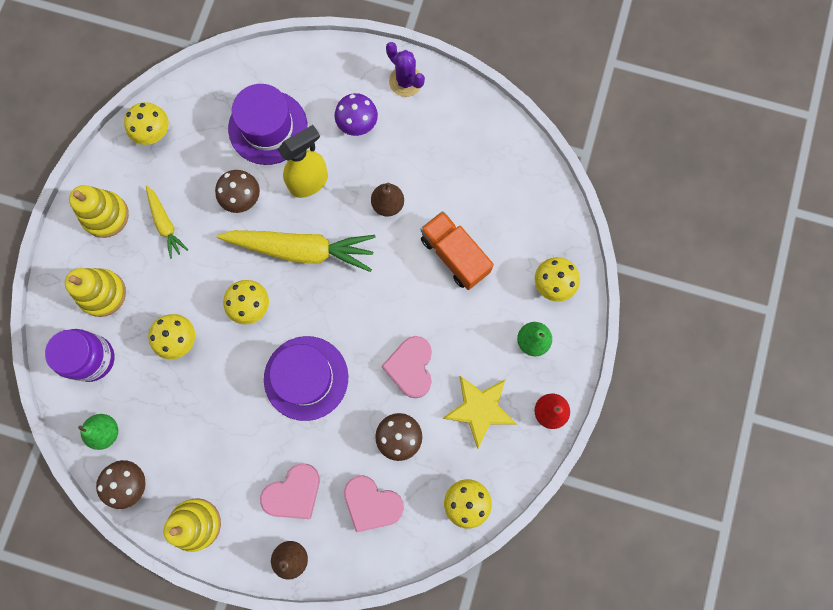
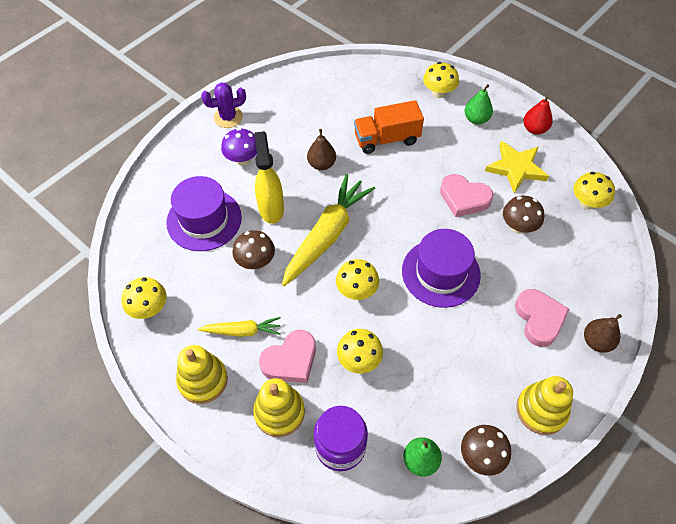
camera: 65 degrees left, 20 degrees down
(372, 503) = (567, 265): pink heart -> pink heart (290, 360)

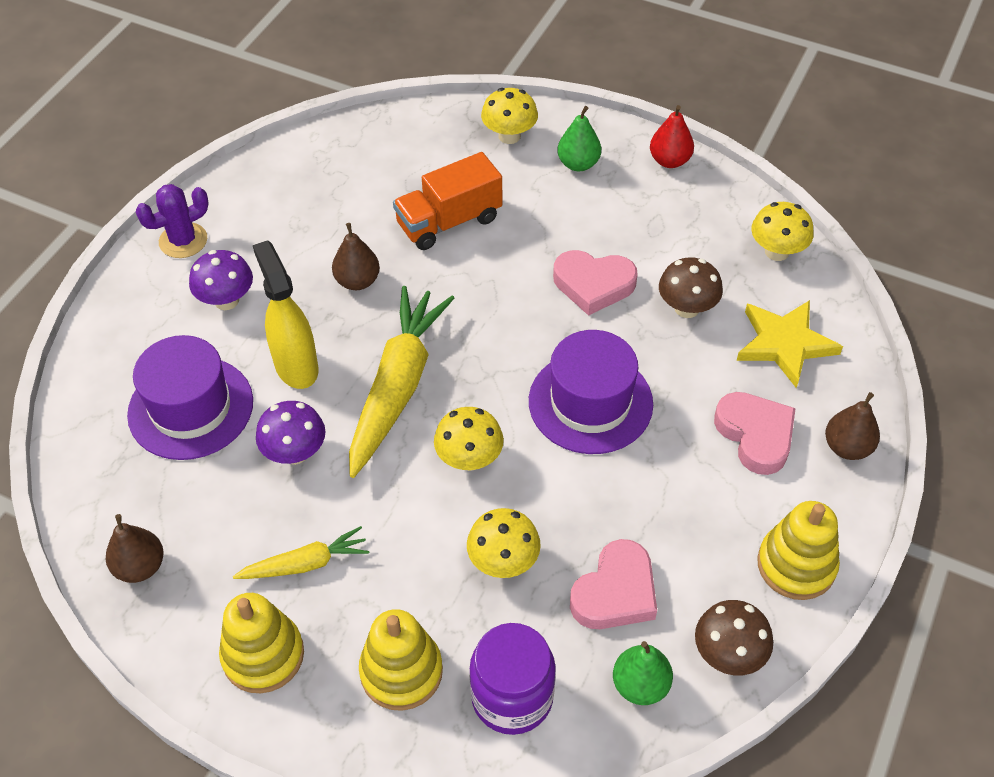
camera: 15 degrees left, 5 degrees down
(149, 308) = (140, 567): yellow mushroom -> brown pear
(255, 261) = (295, 453): brown mushroom -> purple mushroom
(290, 360) = (396, 589): pink heart -> pink heart (615, 592)
(516, 168) = (658, 223): yellow star -> yellow star (784, 344)

